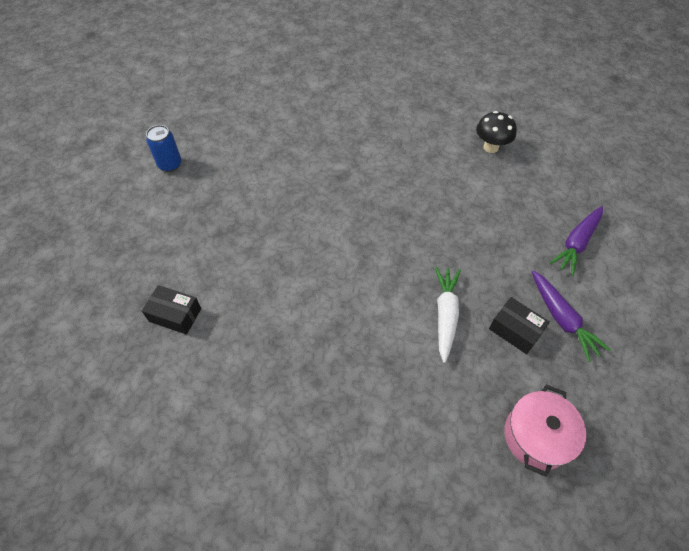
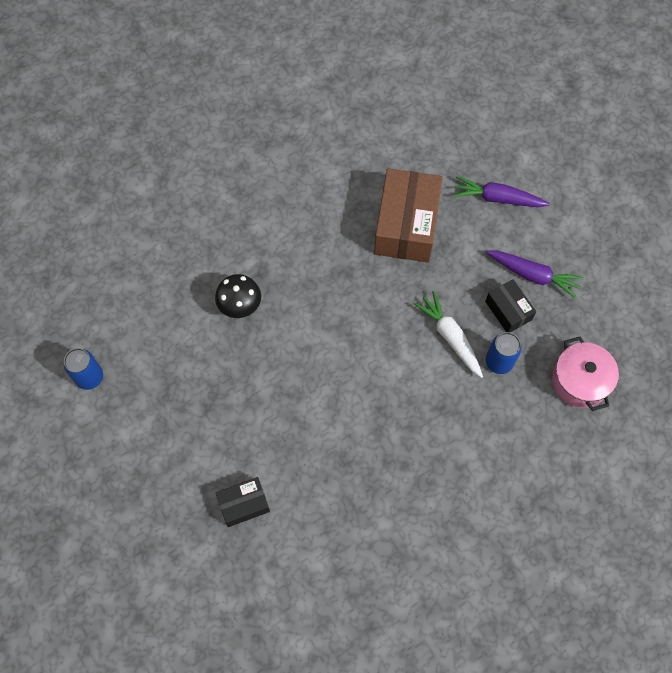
camera: 40 degrees left, 10 degrees up
(472, 364) = (499, 362): none -> blue can
(480, 215) = (406, 225): none -> brown box
(491, 147) = (362, 148): black mushroom -> black mushroom (240, 307)
(515, 330) = (508, 310): black box -> black box turned 60 degrees clockwise
(576, 243) = (497, 198): purple carrot -> purple carrot turned 105 degrees clockwise

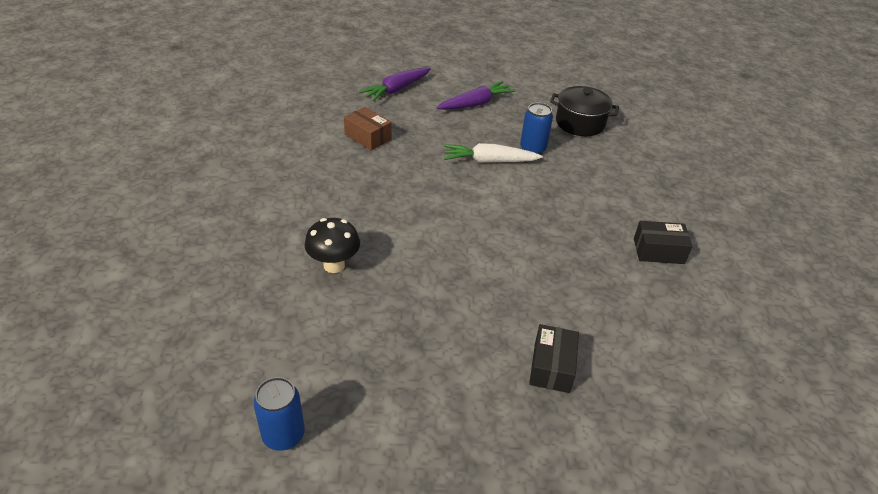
camera: 60 degrees left, 25 degrees down
(406, 225) = (368, 137): brown box -> brown box, size x0.52
(508, 310) = (493, 126): black box -> black box (658, 251)
(579, 381) = (580, 123): pink pot -> black pot

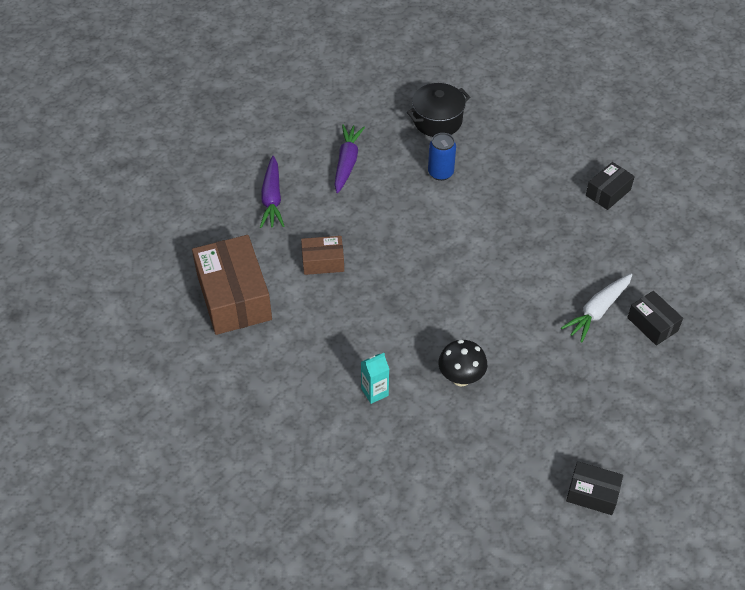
camera: 45 degrees left, 10 degrees up
(266, 223) = (374, 392): none -> turquoise carton
(283, 435) = (592, 494): blue can -> black box
(286, 115) = (234, 297): none -> brown box
(489, 161) = (430, 209): white carrot -> white carrot (597, 311)

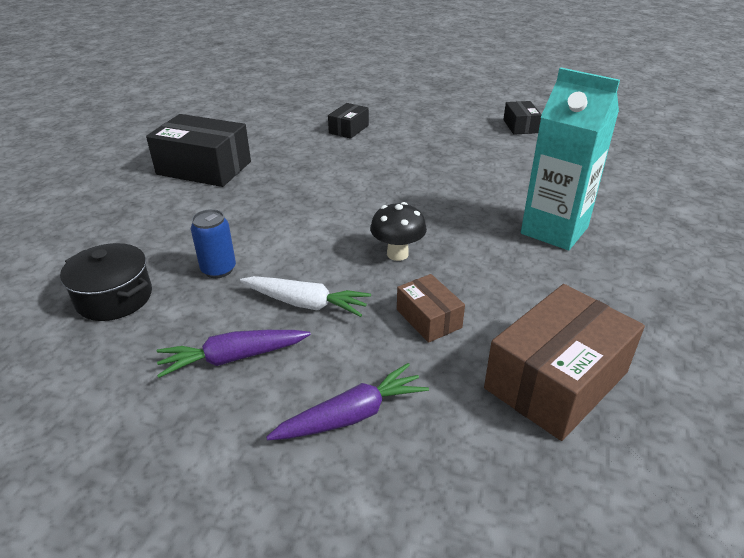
camera: 115 degrees left, 15 degrees down
(374, 392) = (554, 230): turquoise carton -> turquoise carton, size x2.32
(461, 378) = (487, 192): black mushroom -> black mushroom (397, 254)
(597, 311) = (354, 150): white carrot -> white carrot (305, 303)
(608, 192) = (204, 168): black box -> black box, size x1.92

